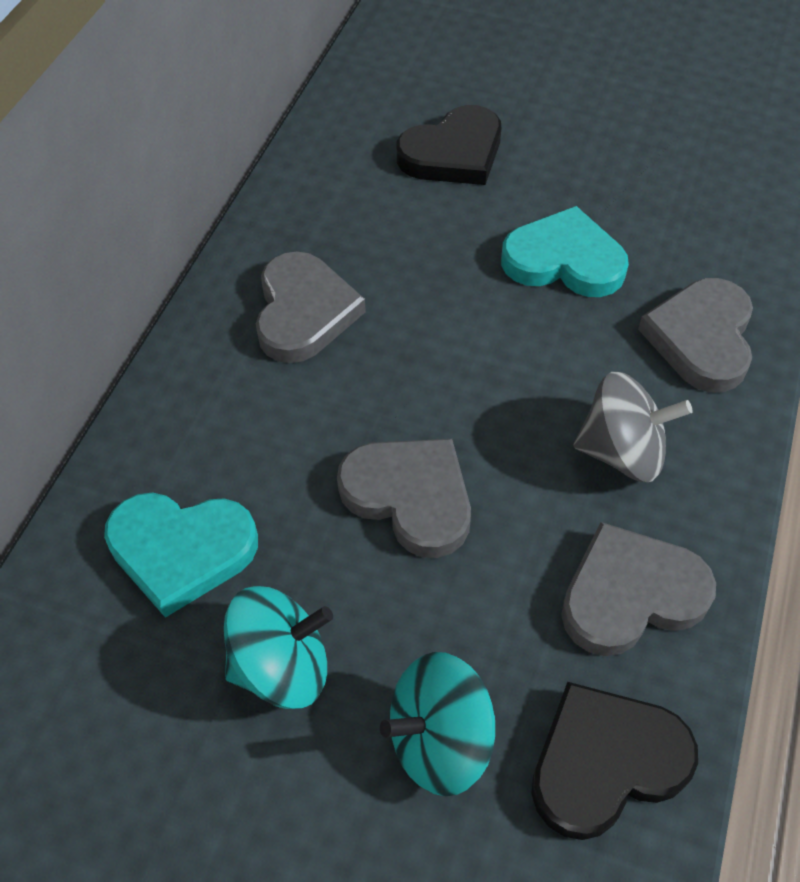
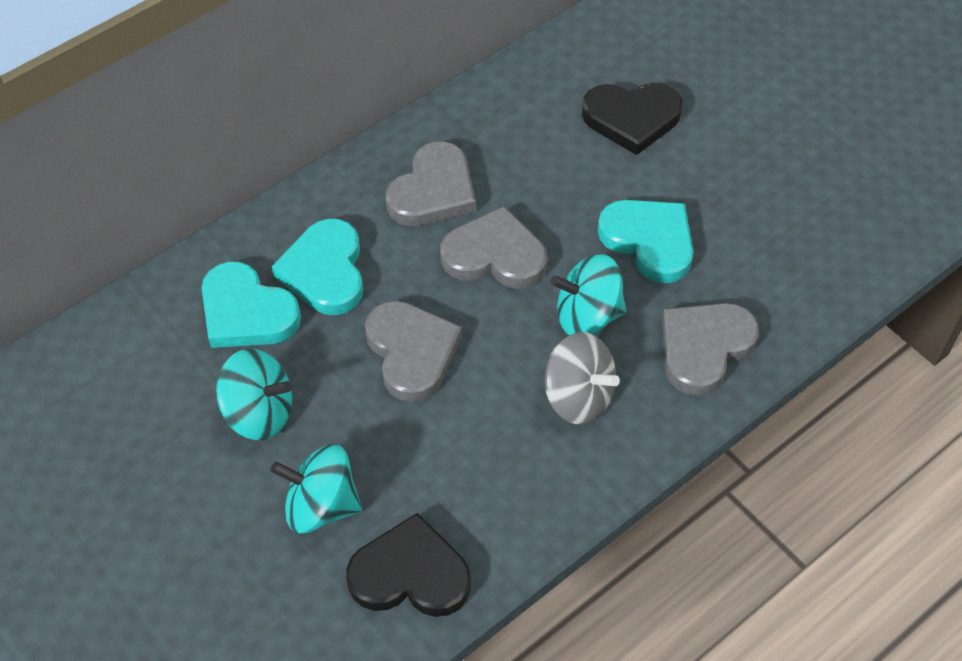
camera: 30 degrees right, 0 degrees up
(244, 456) = (325, 271): none -> turquoise heart
(564, 363) = (587, 316): none -> turquoise spinning top
(630, 594) = (507, 488): grey heart -> grey heart (494, 255)

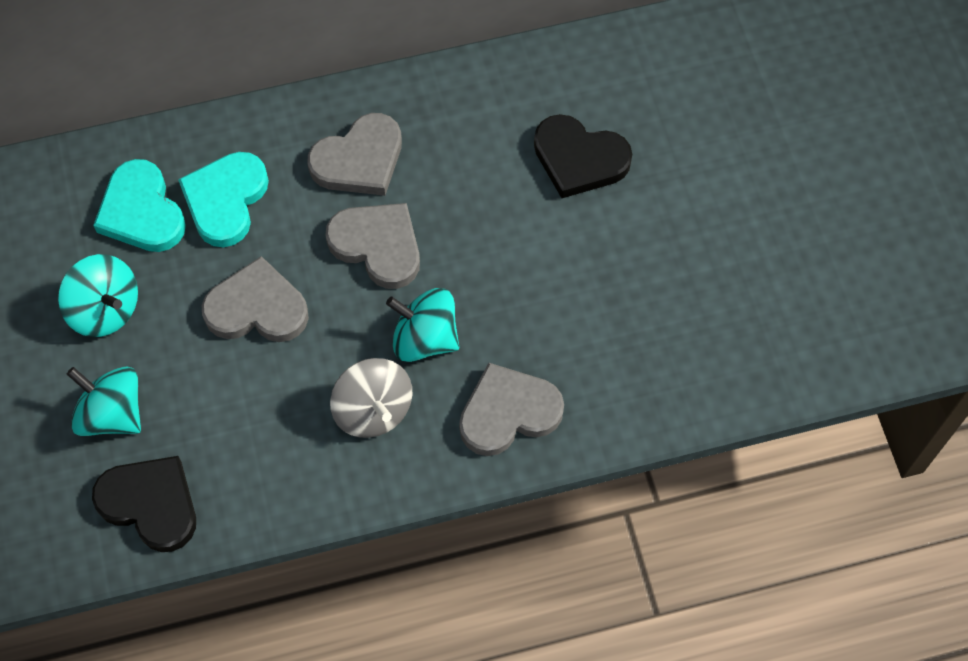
camera: 25 degrees right, 10 degrees up
(411, 352) = (257, 308): grey heart -> grey heart turned 90 degrees counterclockwise
(649, 241) = (521, 289): turquoise heart -> none

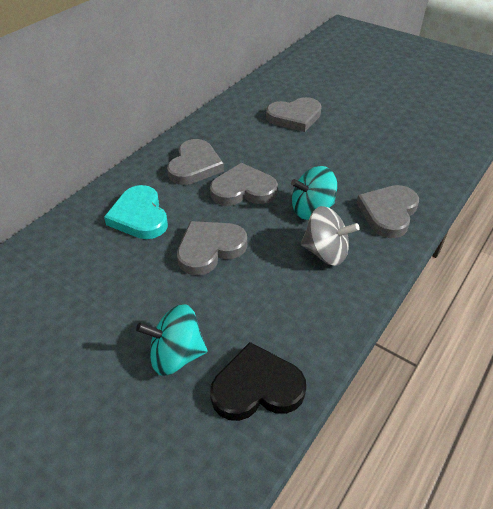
camera: 40 degrees left, 20 degrees down
(105, 309) = (115, 305): turquoise spinning top -> none
(141, 212) = (92, 247): turquoise heart -> none
(579, 159) = (294, 117): black heart -> grey heart

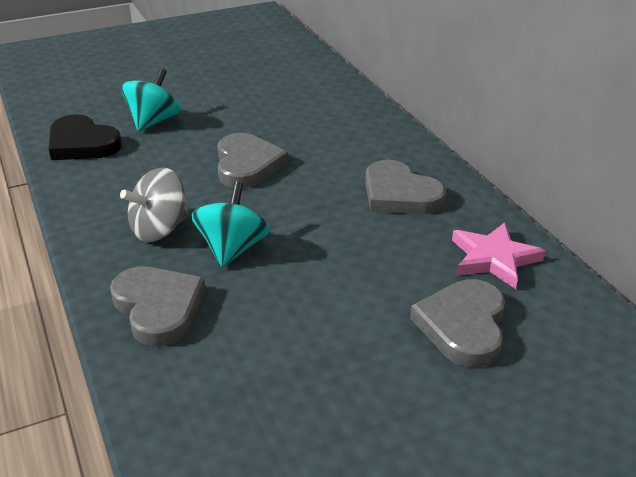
camera: 120 degrees right, 10 degrees down
(139, 216) = (337, 141): turquoise heart -> none
(233, 120) = (493, 258): none -> pink star
(243, 190) = (319, 213): grey heart -> none
(257, 387) = (82, 144): black heart -> black heart turned 105 degrees clockwise

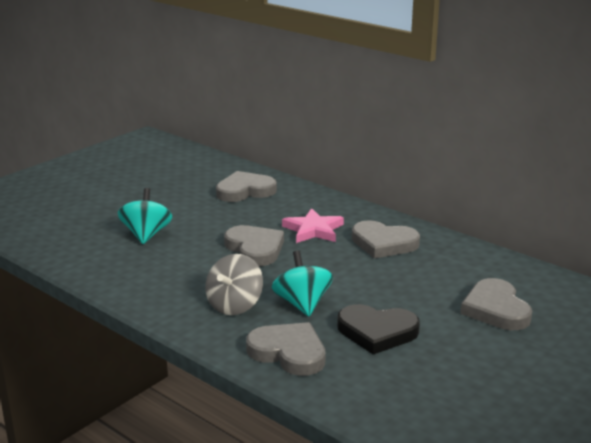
camera: 25 degrees left, 10 degrees down
(82, 144) = (103, 263): black heart -> black heart (377, 332)
(302, 93) = (245, 191): none -> grey heart
(493, 258) = (479, 267): pink star -> pink star (313, 230)

